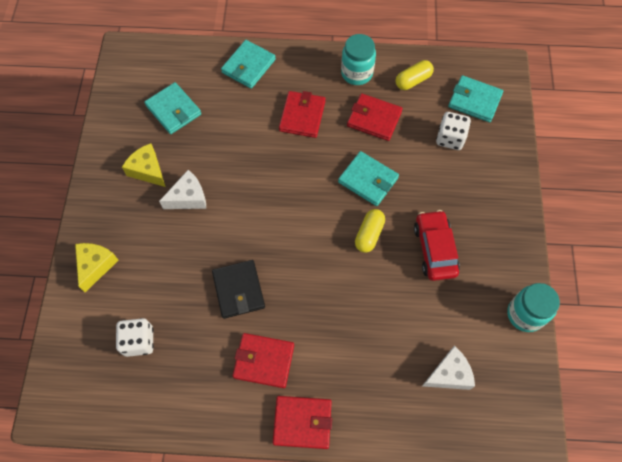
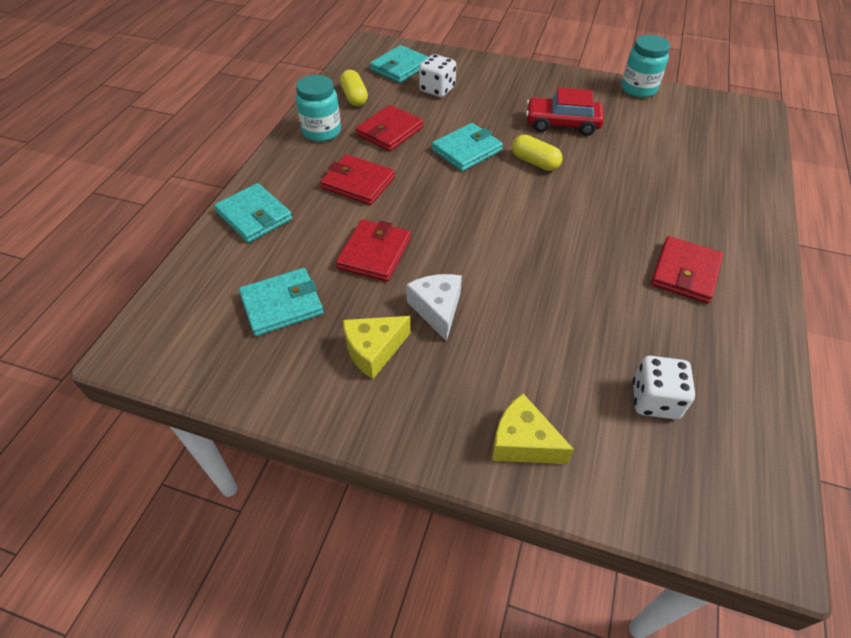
camera: 75 degrees left, 15 degrees down
(239, 290) = (588, 280): black wallet -> none
(302, 422) = (759, 253): red wallet -> red wallet (374, 253)
(449, 374) = (698, 142): white cheese -> none

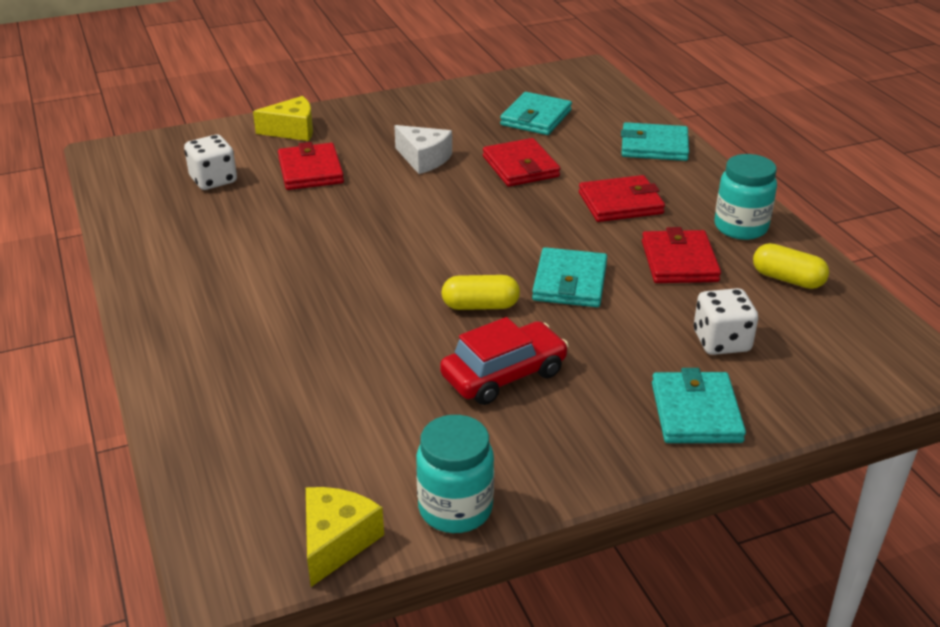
camera: 140 degrees right, 15 degrees down
(374, 350) = (438, 125): yellow cheese -> yellow cheese (336, 542)
(400, 67) = (822, 350): turquoise wallet -> turquoise wallet (695, 412)
(685, 272) = (231, 270): red wallet -> red wallet (310, 171)

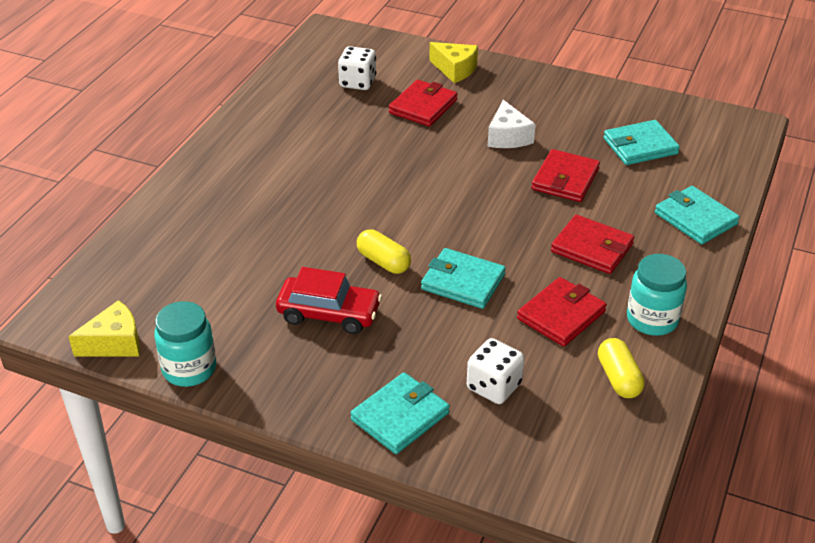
camera: 45 degrees right, 5 degrees up
(570, 282) = (463, 282): turquoise wallet -> turquoise wallet turned 60 degrees clockwise

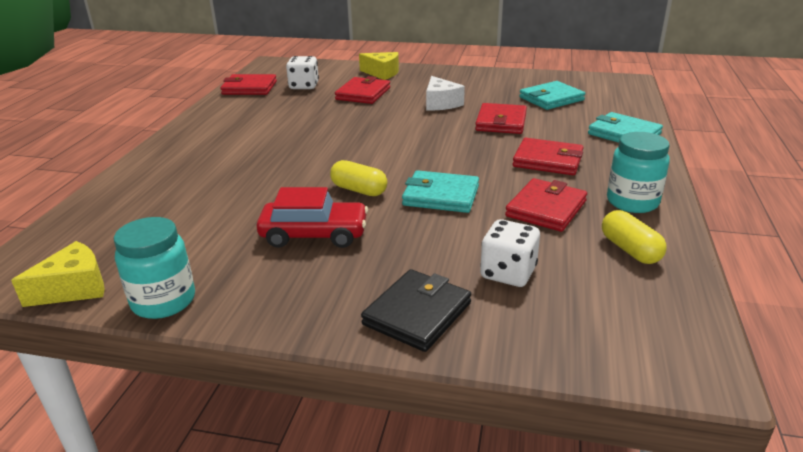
camera: 10 degrees left, 10 degrees down
(294, 78) = (249, 88): none -> red wallet
(400, 416) = (417, 313): turquoise wallet -> black wallet

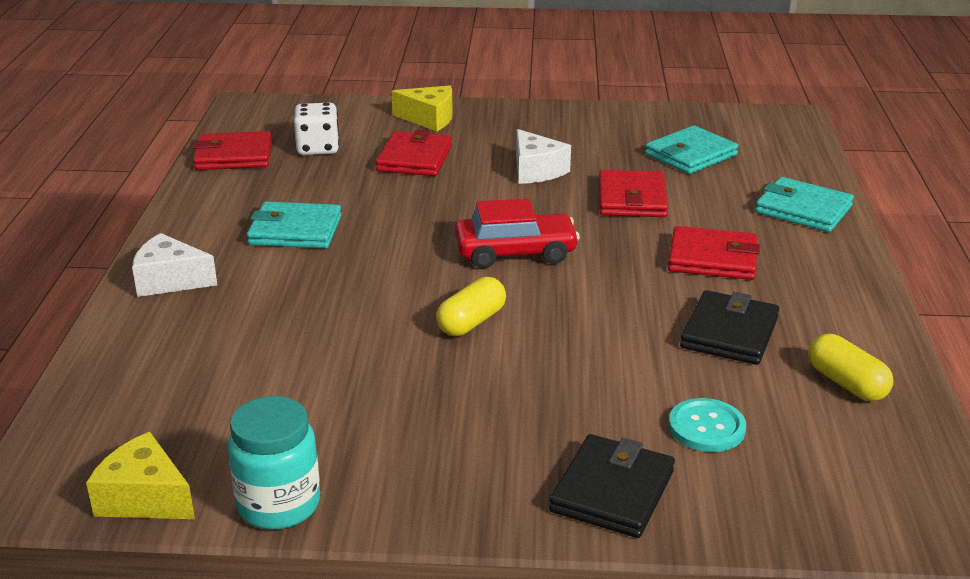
camera: 10 degrees left, 0 degrees up
(74, 288) = (144, 498): yellow cheese -> yellow cheese turned 105 degrees counterclockwise
(171, 154) = (170, 280): none -> white cheese
(314, 234) = (438, 394): red car -> red car (515, 253)
(359, 190) = (471, 322): yellow capsule -> yellow capsule turned 75 degrees counterclockwise
(441, 196) = (586, 323): turquoise wallet -> turquoise wallet (295, 231)
(508, 273) = (706, 427): white dice -> turquoise button
(546, 209) = (729, 333): red wallet -> black wallet
(632, 202) = (835, 315): turquoise jar -> none

